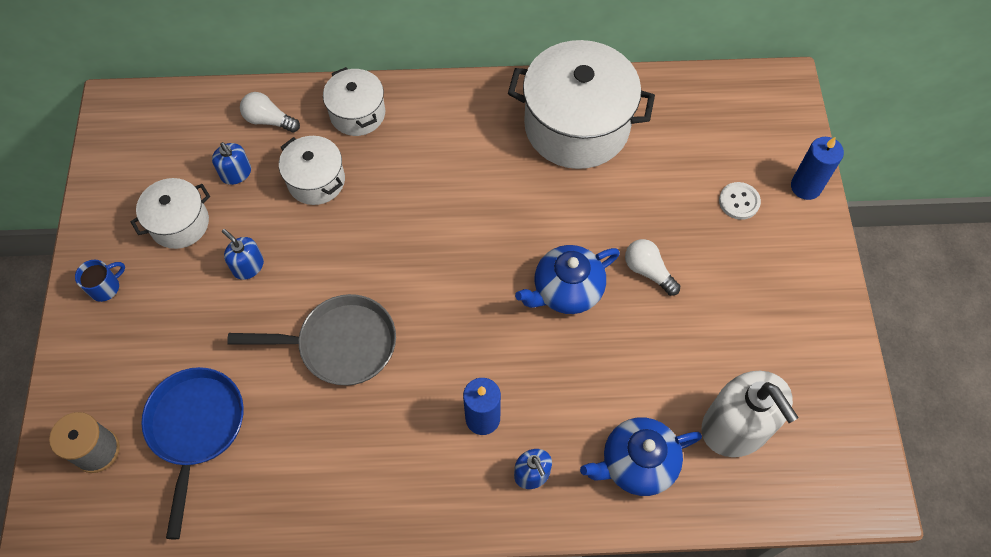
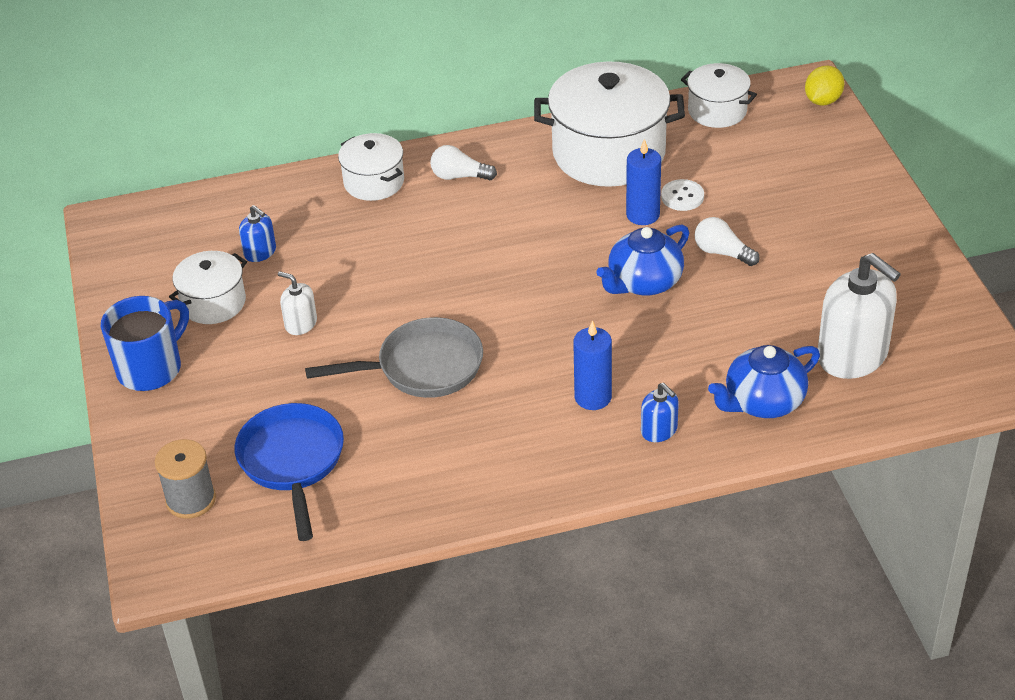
camera: 10 degrees left, 20 degrees down
(105, 287) = (151, 368): blue mug -> blue mug, size x1.93
(248, 266) = (301, 324): blue soap dispenser -> white soap dispenser
(269, 120) = (280, 204): white light bulb -> white light bulb (459, 176)
(316, 181) = (349, 243): white pot -> white pot (717, 111)
(739, 201) = (795, 183): white button -> white button (682, 197)
(791, 106) = (822, 100): none -> yellow lemon
(805, 187) = (858, 160): blue candle -> blue candle (642, 215)

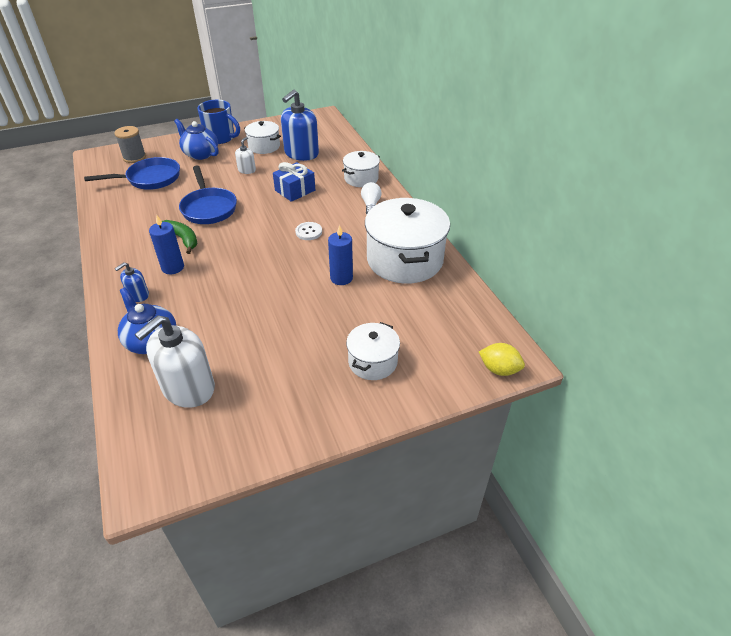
camera: 80 degrees right, 0 degrees up
(260, 252) = (301, 153): blue soap dispenser -> blue soap dispenser, size x2.06
(391, 260) = (295, 190): none -> blue gift
(423, 367) = (208, 208): grey pan -> blue pan
(513, 394) = (182, 239): none -> green banana
(643, 282) = (273, 282): blue teapot -> blue teapot (200, 154)
(682, 197) = (362, 295): white button -> white button (308, 232)
(717, 111) = (466, 308): white pot -> white pot (372, 362)
(722, 252) = (303, 316): white light bulb -> none

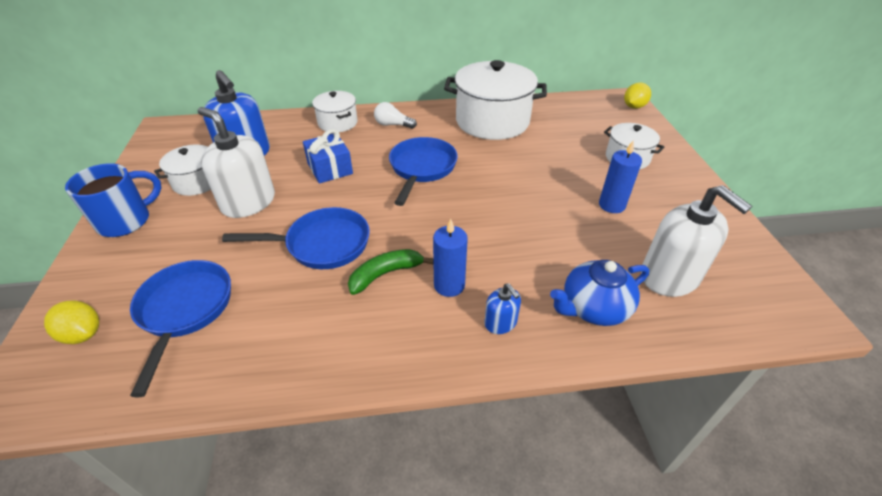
camera: 75 degrees left, 0 degrees up
(134, 157) = (83, 334): grey spool -> yellow lemon
(200, 154) = (156, 246): blue teapot -> none
(247, 170) = (248, 202): white soap dispenser -> white soap dispenser, size x2.06
(308, 232) = (422, 168): white button -> blue pan
(341, 278) = (509, 158): blue candle -> blue candle (611, 205)

